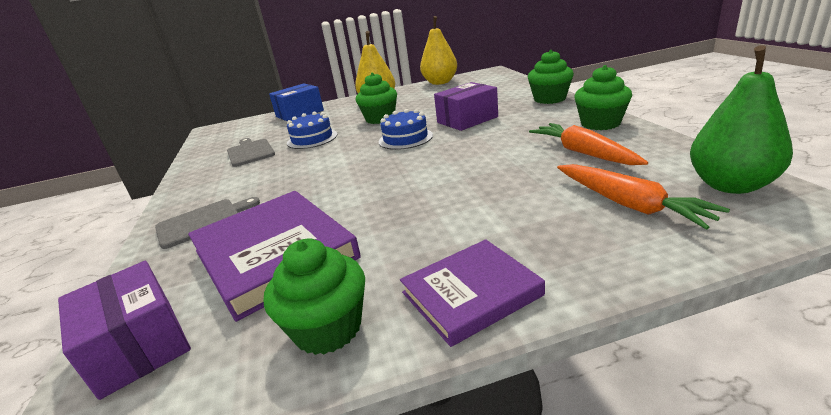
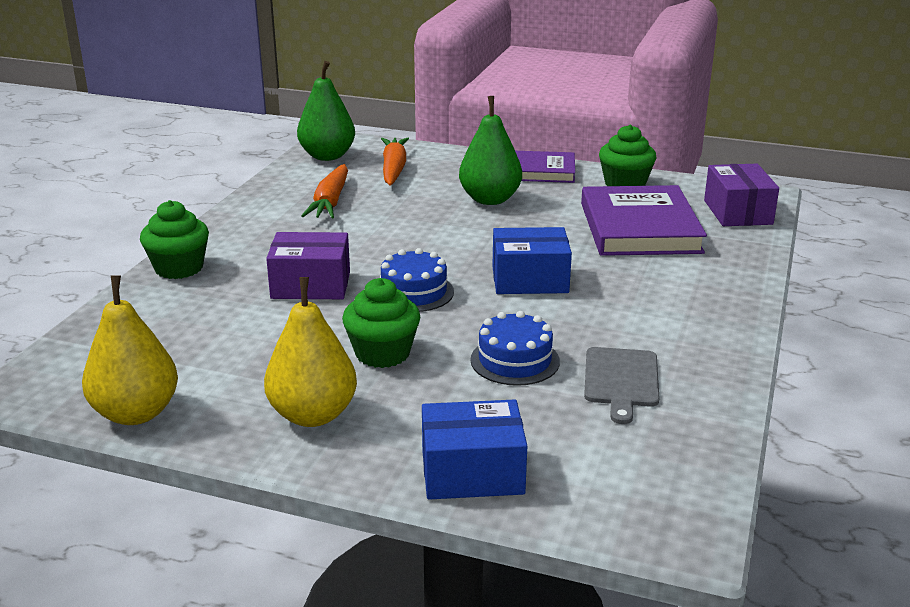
camera: 150 degrees left, 0 degrees up
(203, 222) = (699, 281): grey cutting board -> none
(341, 171) = (530, 280): none -> blue box
(463, 217) = (490, 199): none -> green pear
(600, 123) = (248, 217): green cupcake -> none

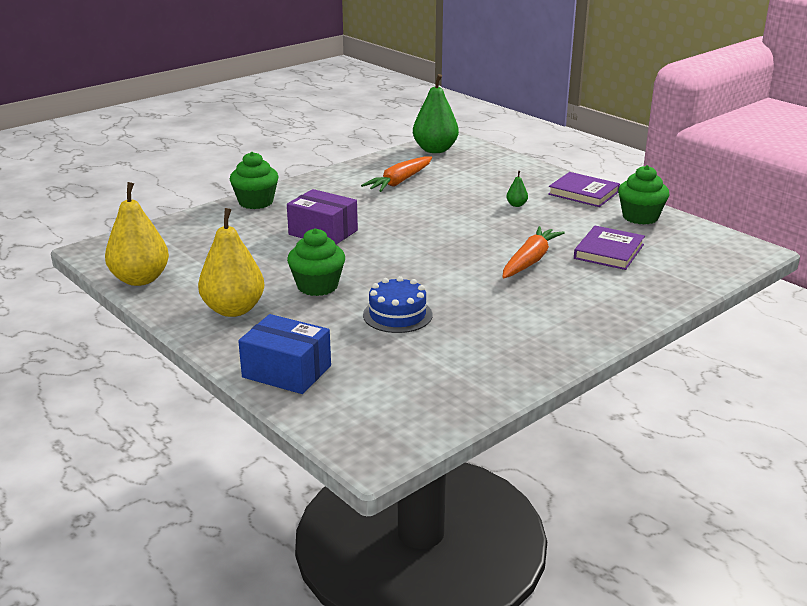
camera: 30 degrees right, 0 degrees up
(393, 169) = (471, 168): orange carrot -> orange carrot (530, 261)
(414, 292) = (384, 254): blue cake -> none
(490, 199) = (516, 205): green pear -> green pear, size x0.41
(530, 280) = (475, 266): blue box -> none
(621, 380) = (455, 348): grey cutting board -> none
(640, 228) = (609, 251): purple book -> purple book, size x0.61
(738, 212) = (710, 259): purple box -> none

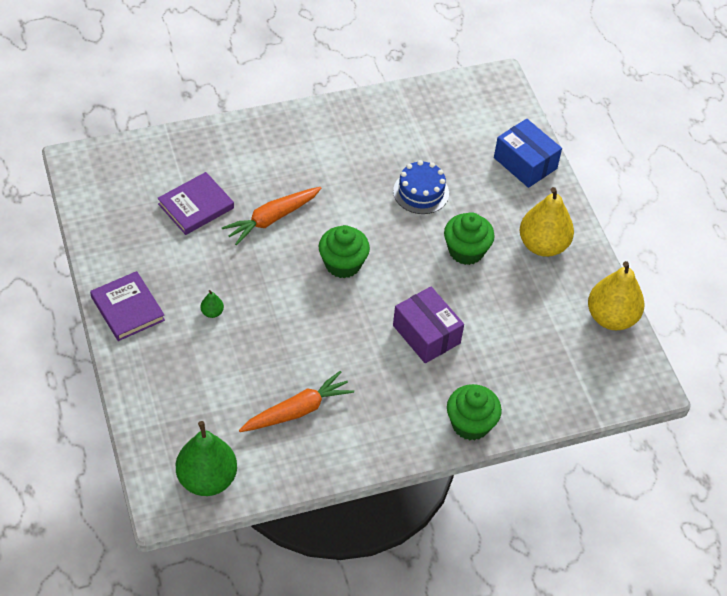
camera: 160 degrees left, 25 degrees up
(640, 217) = (117, 245): green cupcake -> green cupcake (343, 264)

